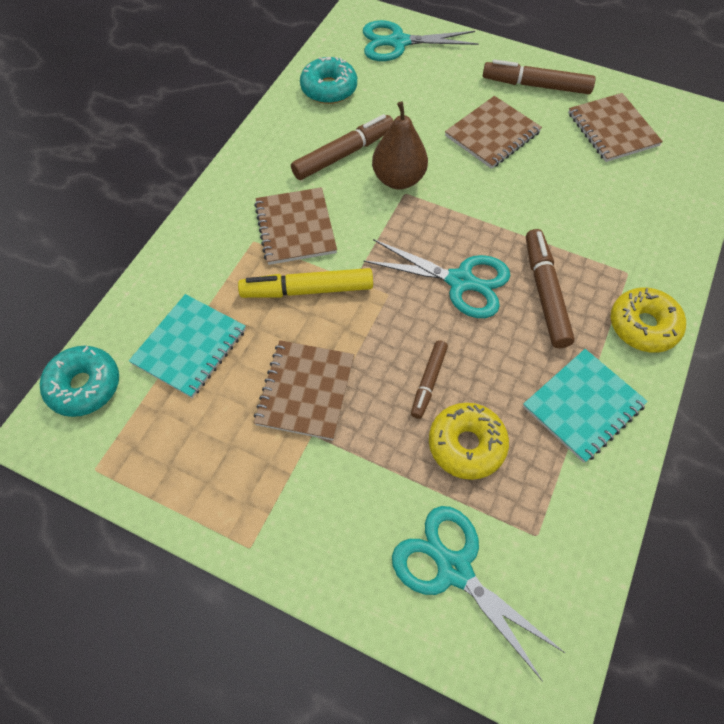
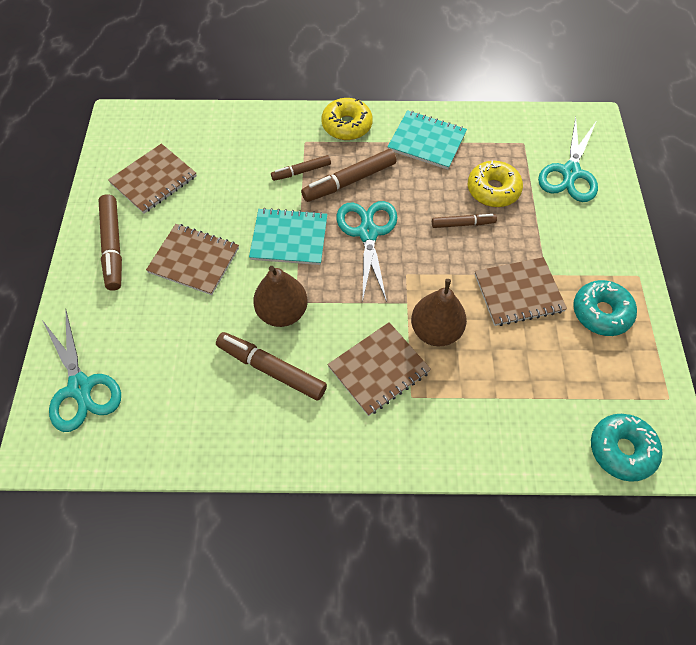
camera: 115 degrees left, 0 degrees up
(190, 347) = (538, 390): turquoise notebook -> turquoise notebook (289, 238)
(307, 290) = (435, 330): yellow marker -> brown pear
(329, 89) = (182, 425): turquoise donut -> turquoise donut (601, 313)
(578, 253) = (301, 171): none -> brown marker

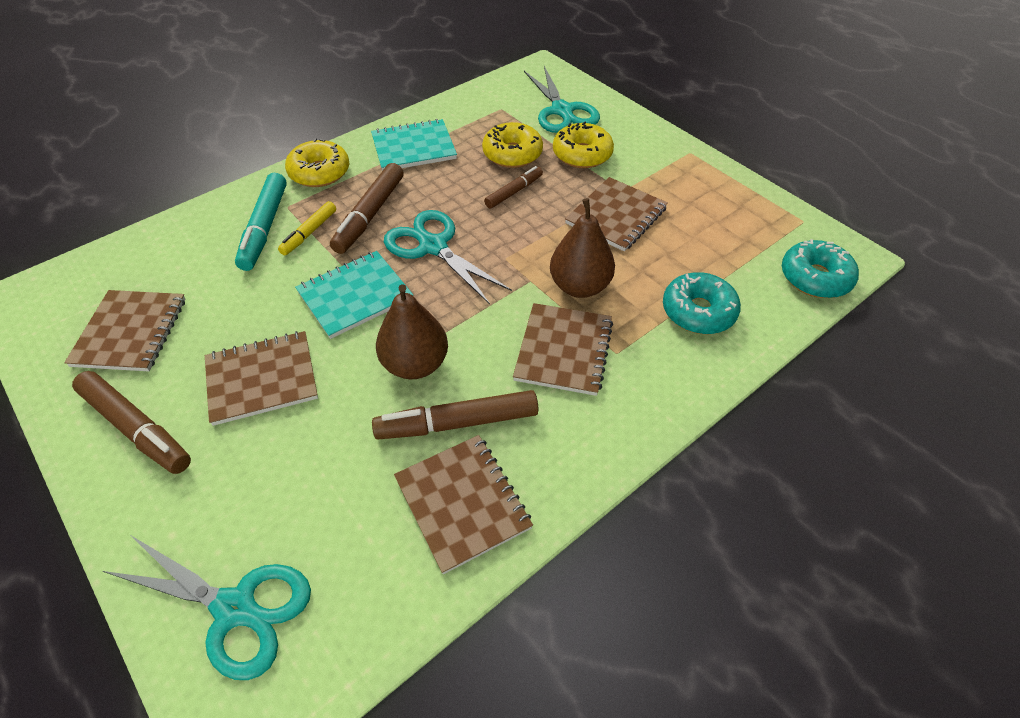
camera: 40 degrees left, 10 degrees down
(230, 420) = (462, 503): none -> brown notebook
(278, 151) = (264, 228): none -> turquoise marker
(301, 171) = (309, 233): brown marker -> yellow marker
(546, 223) = (582, 154): none -> yellow donut
(601, 313) = (692, 193): turquoise donut -> turquoise donut (698, 311)

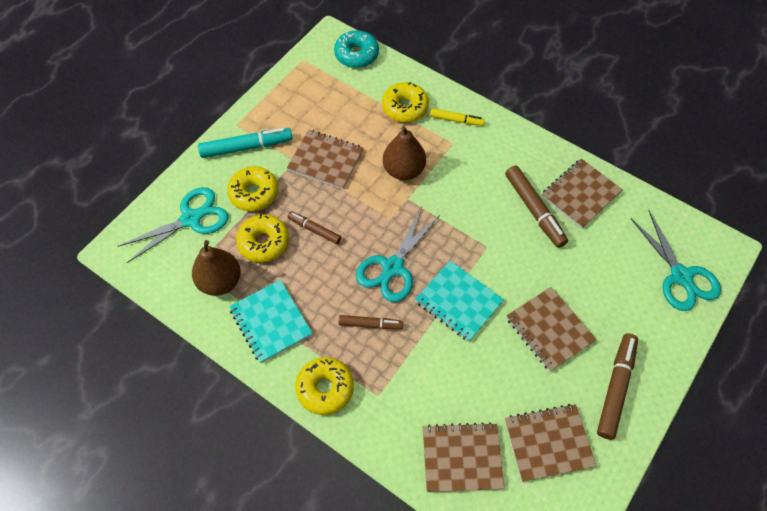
camera: 105 degrees left, 10 degrees up
(235, 608) = (681, 276): turquoise scissors -> turquoise scissors turned 150 degrees clockwise
(264, 228) = (409, 400): turquoise marker -> turquoise marker (246, 147)
(309, 233) = (404, 362): yellow marker -> yellow marker (456, 120)
(370, 215) = (370, 324): brown marker -> brown marker, size x0.60
(415, 364) = (502, 244): brown pear -> brown pear (220, 281)
(563, 350) = (461, 169): brown notebook -> brown notebook (462, 458)
(698, 311) = (405, 107): turquoise donut -> yellow donut

